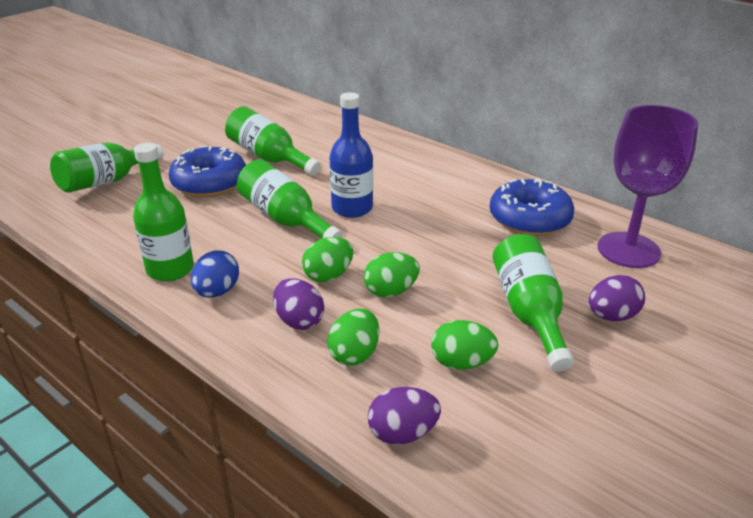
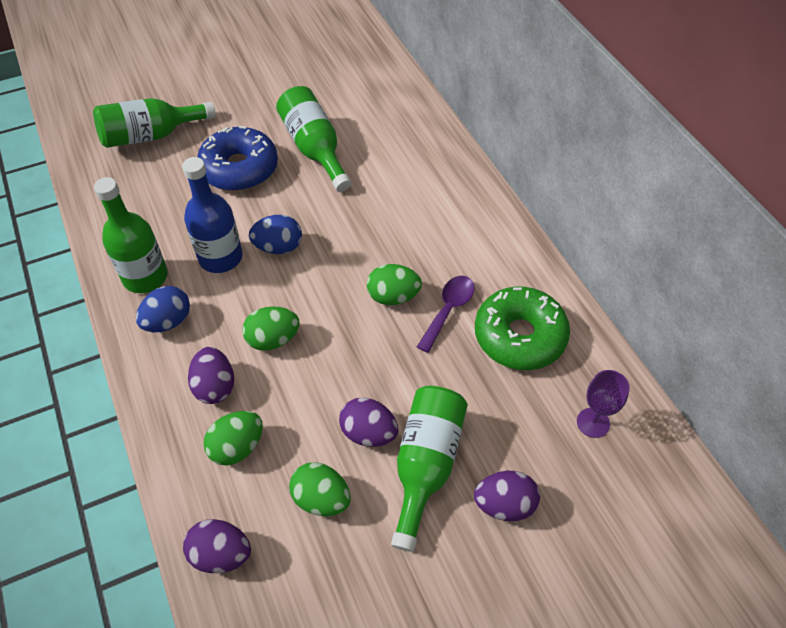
camera: 25 degrees right, 20 degrees up
(285, 220) = (278, 247): green bottle -> blue egg
(352, 208) = (350, 253): blue bottle -> blue bottle (220, 257)
(391, 291) = (316, 383): green egg -> green egg (393, 296)
(461, 219) = (448, 310): none -> purple spoon
(464, 308) = (368, 433): none -> purple egg
(529, 219) = (519, 336): blue donut -> green donut
(628, 250) = (593, 422): purple goblet -> purple goblet, size x0.47

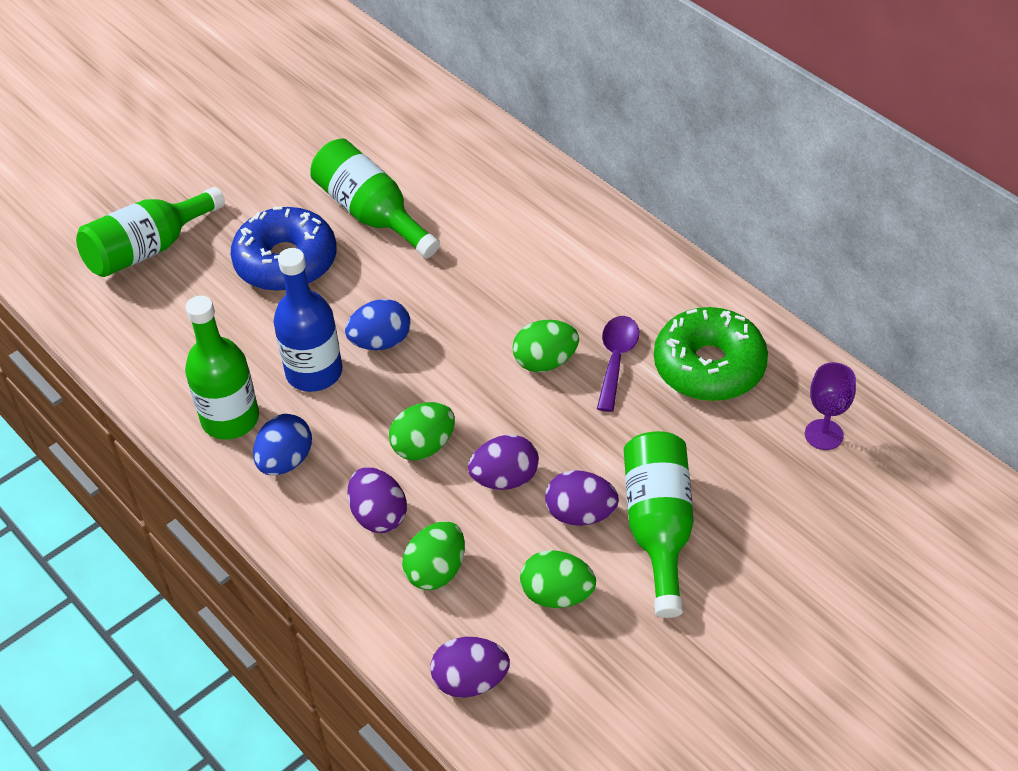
camera: 15 degrees left, 5 degrees down
(504, 504) = (759, 543): purple egg -> purple egg (505, 479)

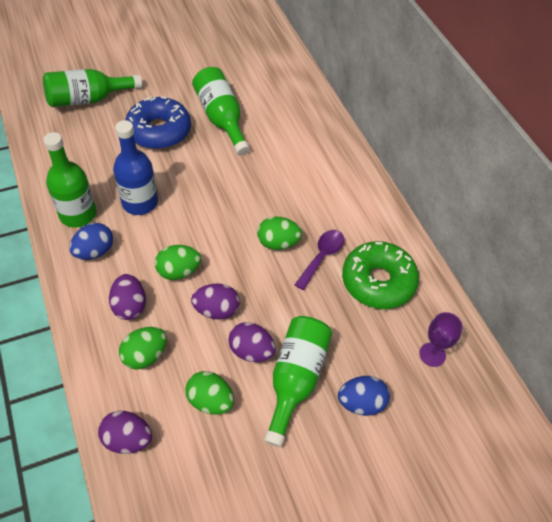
camera: 15 degrees right, 5 degrees up
(380, 342) = (187, 197): blue egg -> blue egg (361, 403)

